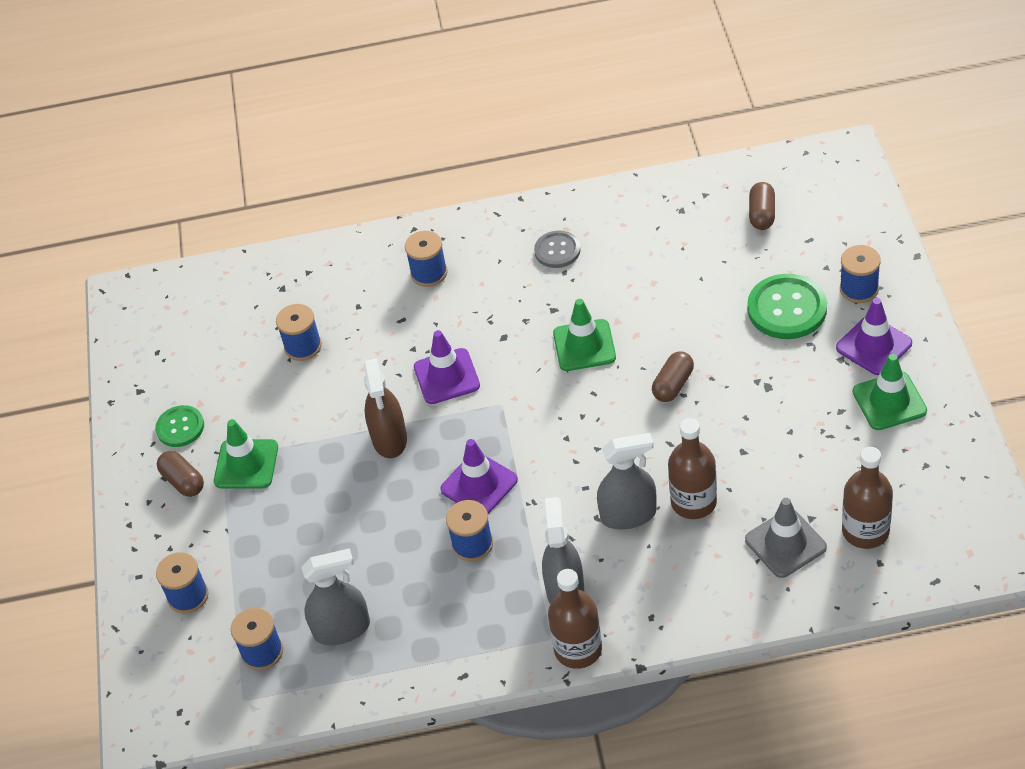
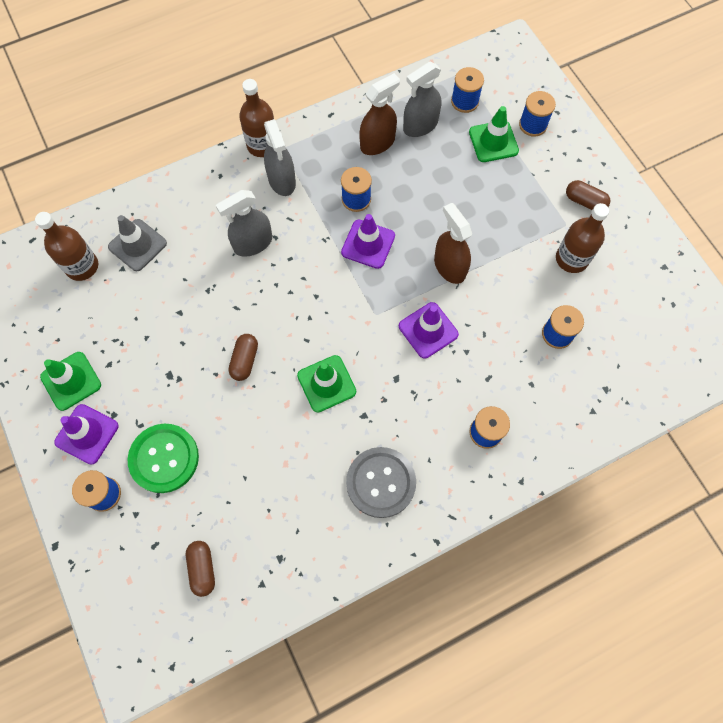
camera: 155 degrees right, 20 degrees up
(180, 427) = (613, 243): green button -> none
(246, 464) = (546, 224): green traffic cone -> green traffic cone (493, 141)
(412, 616) = (377, 143): none -> brown spray bottle
(557, 250) = (381, 482): grey button -> grey button, size x1.64
(693, 502) = (208, 263): brown bottle -> brown bottle (571, 259)

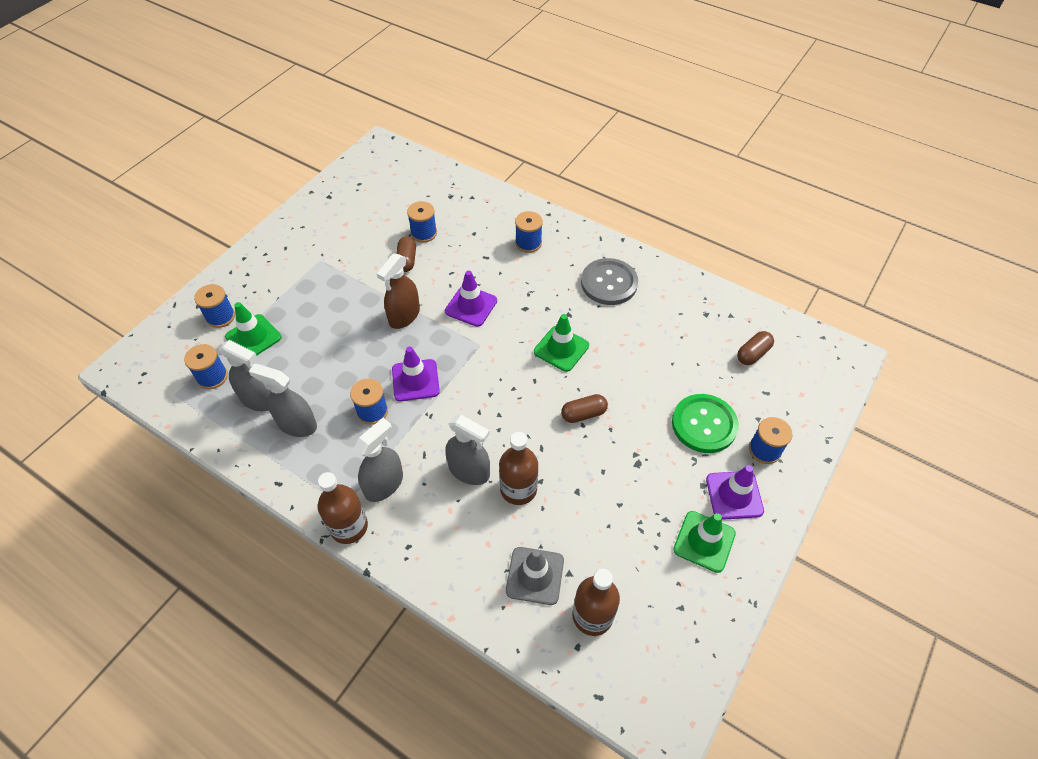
camera: 120 degrees left, 15 degrees down
(377, 143) = (297, 424): brown spray bottle -> grey spray bottle
(571, 259) = (351, 246): brown bottle -> brown bottle (518, 489)
(584, 201) = (290, 257): brown capsule -> brown capsule (407, 260)

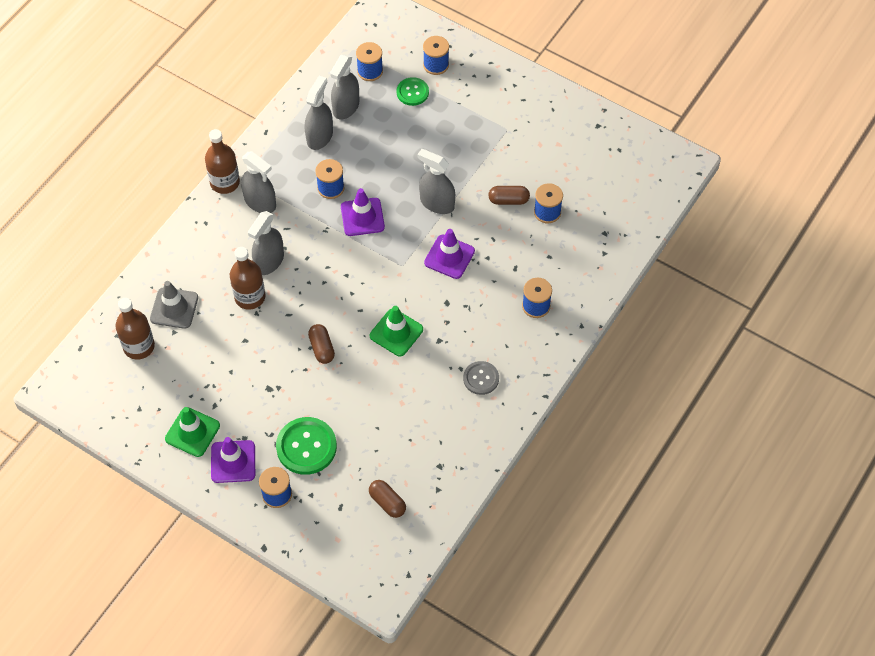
camera: 90 degrees right, 5 degrees up
(253, 337) = (412, 92): green traffic cone -> green button
(404, 316) = (437, 203): brown spray bottle -> grey spray bottle
(609, 283) = (481, 378): grey button -> grey button, size x0.61

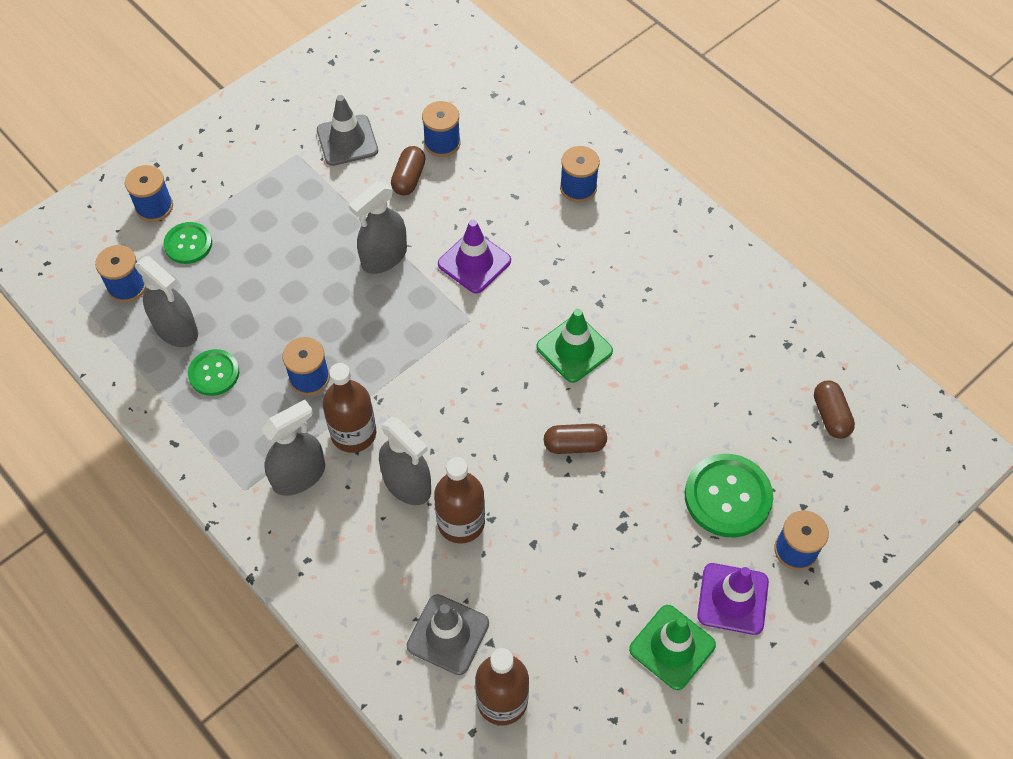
camera: 75 degrees left, 0 degrees up
(225, 182) = (243, 518): brown bottle -> brown bottle (353, 433)
(319, 136) = (214, 373): grey spray bottle -> green button
(362, 217) = (374, 349): purple traffic cone -> none
(387, 502) = (830, 416): brown capsule -> brown capsule turned 75 degrees counterclockwise
(481, 378) = (669, 270): grey button -> none
(529, 155) = (347, 140): none -> grey traffic cone

